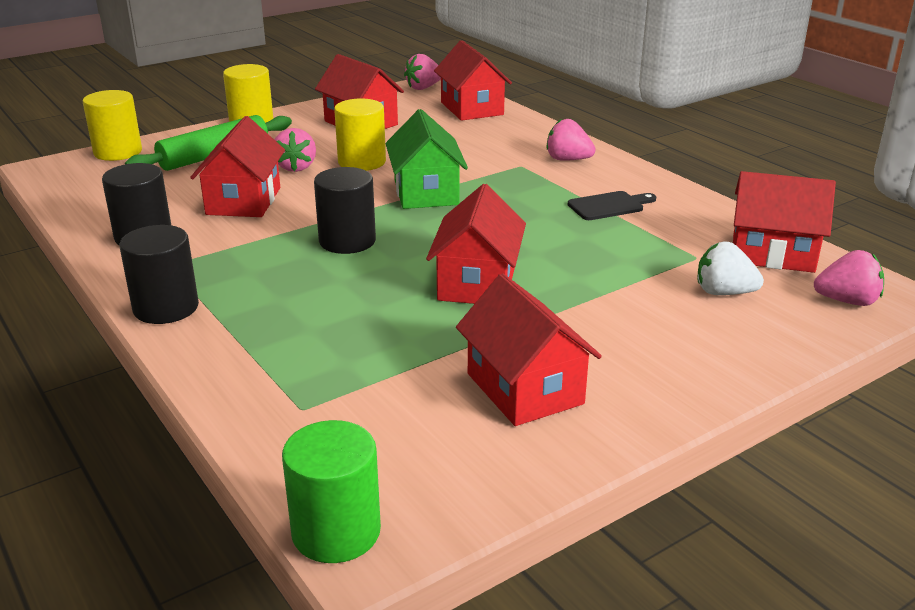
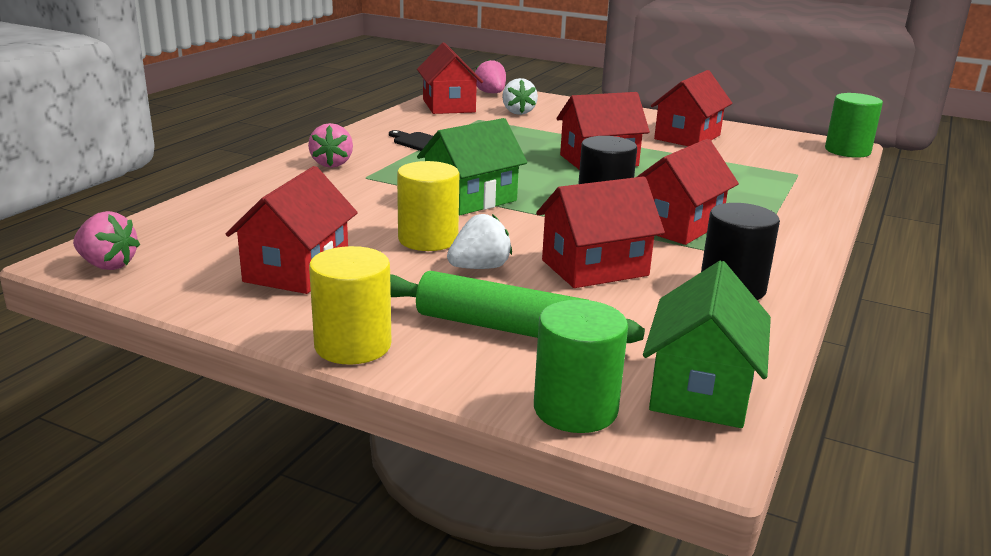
camera: 120 degrees left, 5 degrees down
(76, 183) = (700, 390): none -> green house
(118, 152) = (575, 409): yellow cylinder -> green cylinder
(166, 308) = (797, 237): black cylinder -> none
(296, 167) = (479, 268): pink strawberry -> white strawberry
(472, 108) = (194, 222): red house -> red house (677, 225)

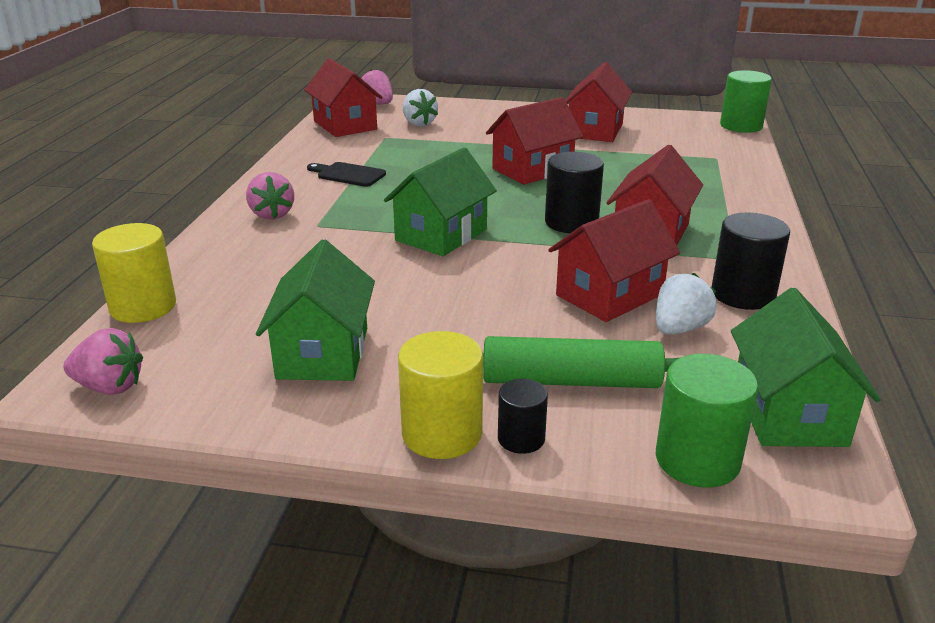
camera: 15 degrees left, 5 degrees up
(297, 270) = (323, 353): red house -> green house
(421, 362) = (521, 439): none -> black cylinder
(428, 239) = (431, 291): yellow cylinder -> yellow cylinder (143, 307)
(479, 268) = (503, 315): white strawberry -> white strawberry (679, 329)

